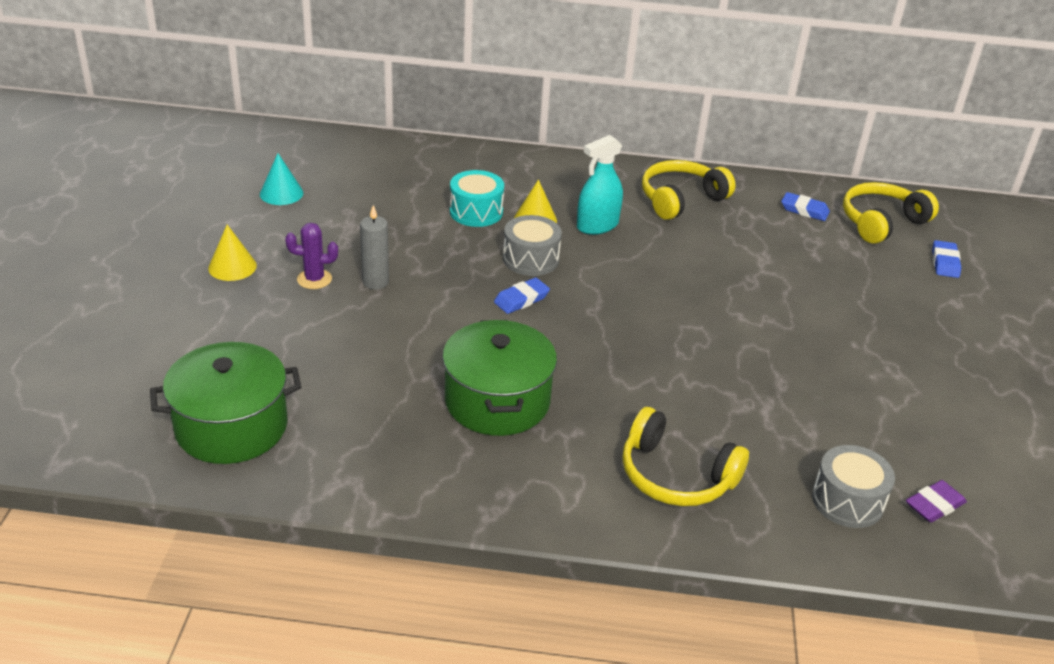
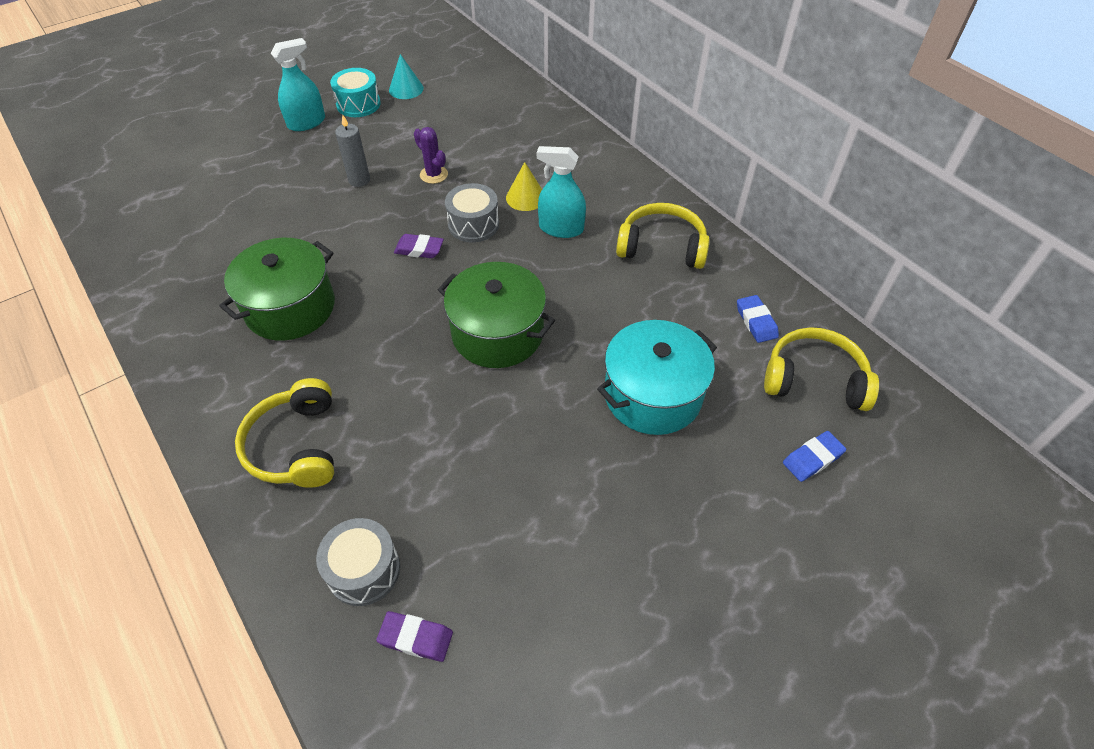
camera: 50 degrees right, 15 degrees up
(231, 427) = (154, 221): green pot -> green pot (497, 333)
(232, 267) = (306, 122): yellow cone -> turquoise spray bottle
(314, 279) = (332, 157): purple cactus -> purple cactus (434, 175)
(476, 212) = (497, 168): turquoise drum -> turquoise drum (358, 104)
(521, 299) = (419, 249): blue eraser -> purple eraser
(822, 286) = (652, 395): none -> turquoise pot

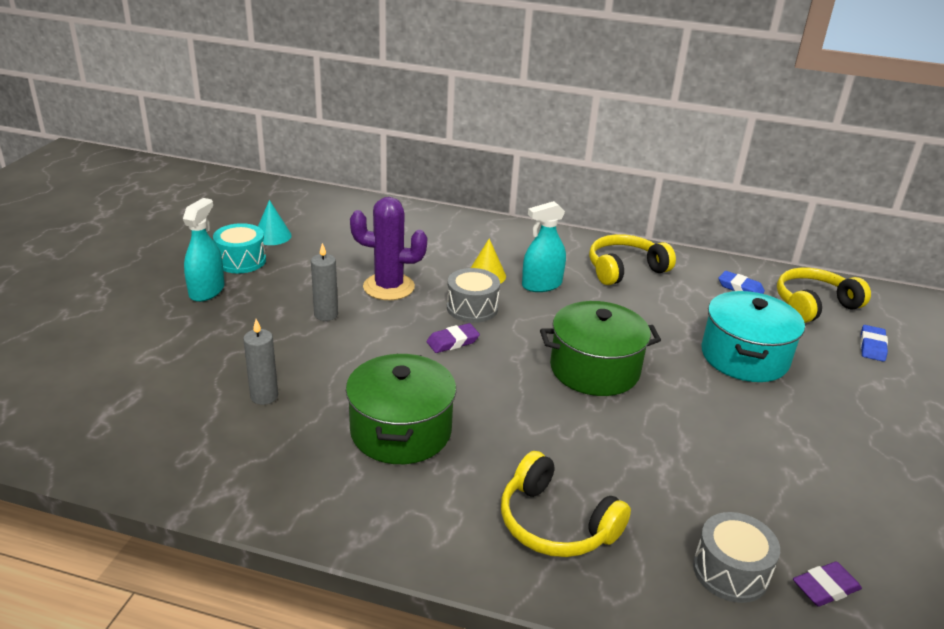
camera: 40 degrees left, 20 degrees down
(242, 231) = (264, 396): none -> grey candle
(434, 175) = (389, 287): purple cactus -> purple cactus, size x1.75

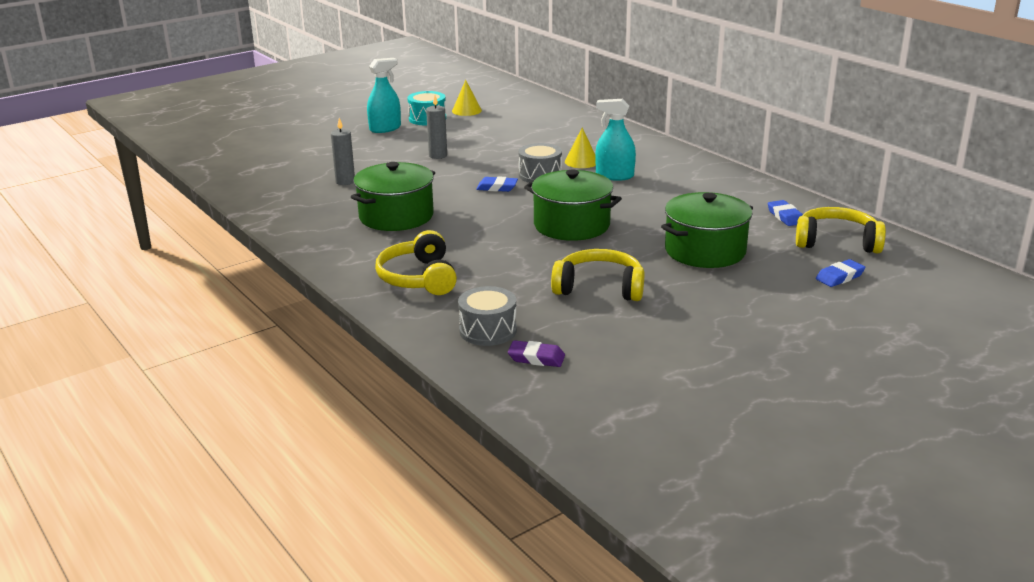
camera: 40 degrees right, 5 degrees down
(272, 236) = (466, 110): turquoise cone -> yellow cone
(389, 287) = (500, 152): purple cactus -> none
(452, 342) = (497, 187): purple eraser -> blue eraser
(625, 269) = (701, 183): yellow headphones -> yellow headphones (599, 288)
(744, 357) = (705, 251): turquoise pot -> green pot

